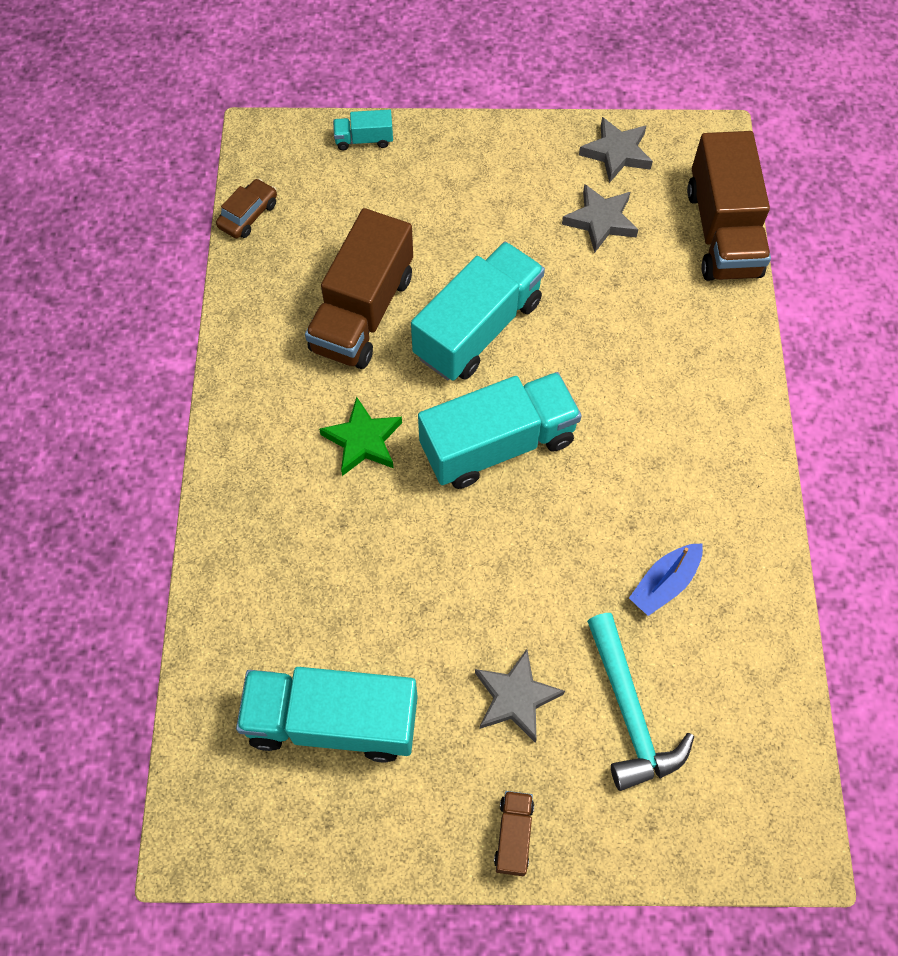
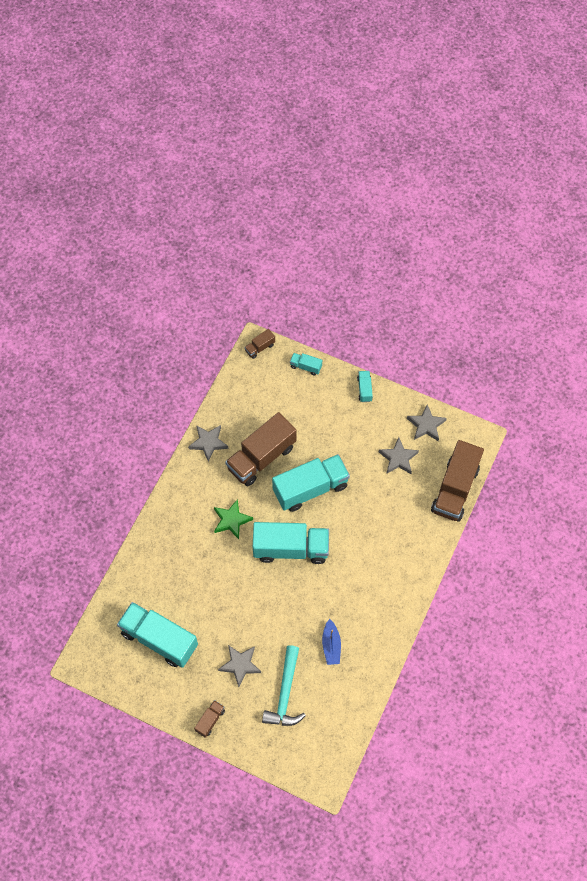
camera: 25 degrees right, 0 degrees up
(248, 215) = (232, 385): brown car -> none
(253, 326) = (208, 443): none -> grey star
(268, 139) = (260, 348): none -> brown truck
(483, 137) = (364, 389): none -> turquoise truck
(664, 583) = (331, 645): blue boat -> blue boat turned 75 degrees counterclockwise

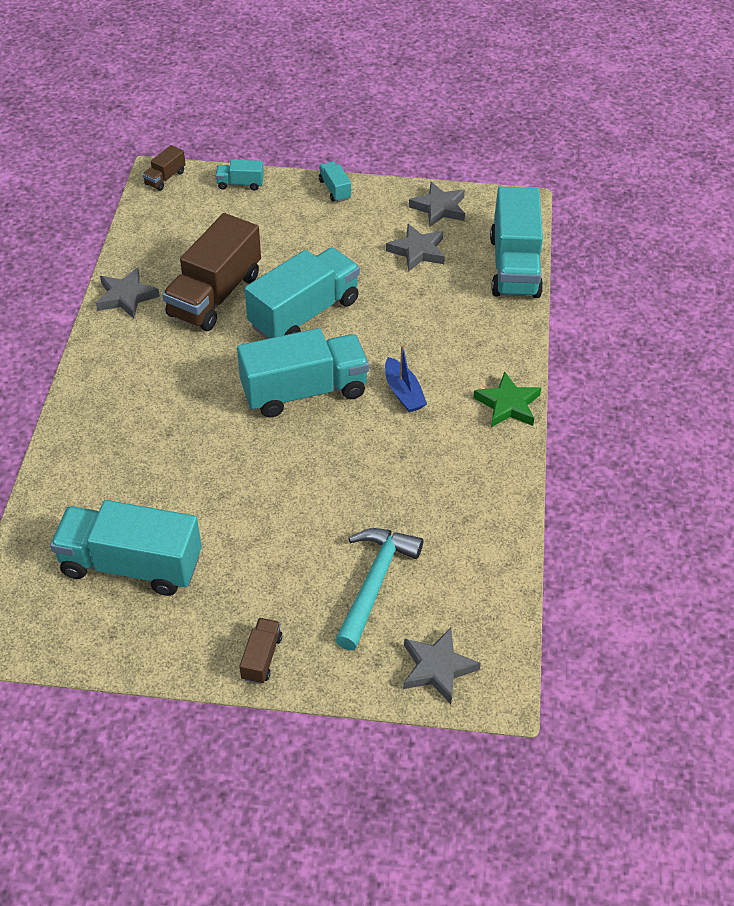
camera: 20 degrees left, 15 degrees down
(231, 520) = (197, 379): green star -> green star (508, 404)
(240, 665) = (283, 563): grey star -> grey star (437, 668)
(285, 694) = (374, 582): turquoise hammer -> turquoise hammer turned 150 degrees counterclockwise
(331, 645) = (421, 496): blue boat -> blue boat (403, 392)
(455, 489) = (514, 266): brown truck -> turquoise truck

